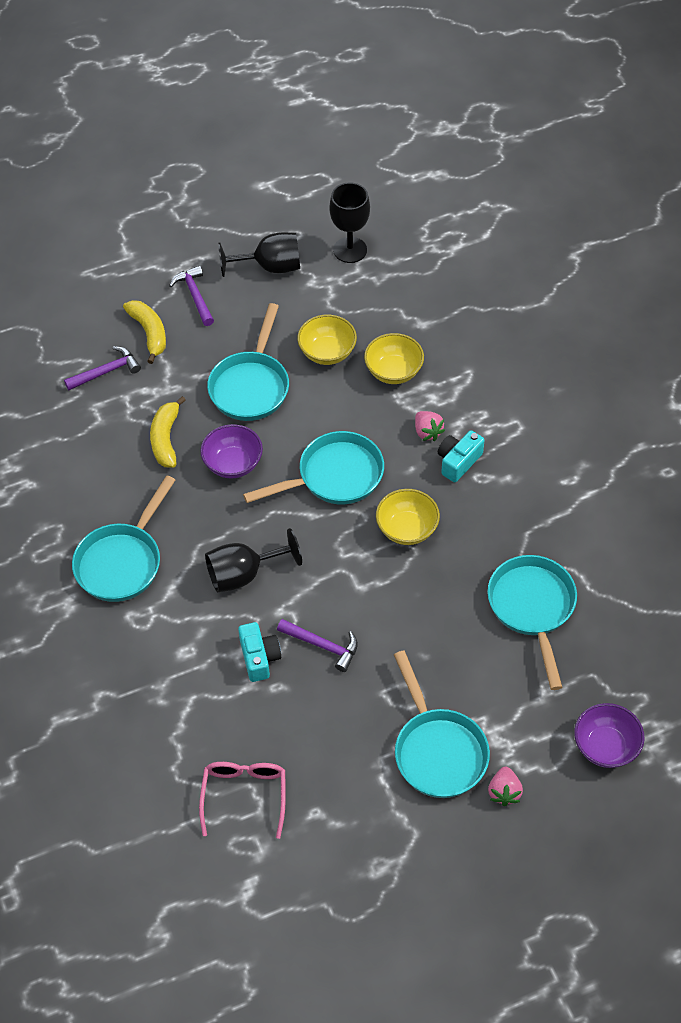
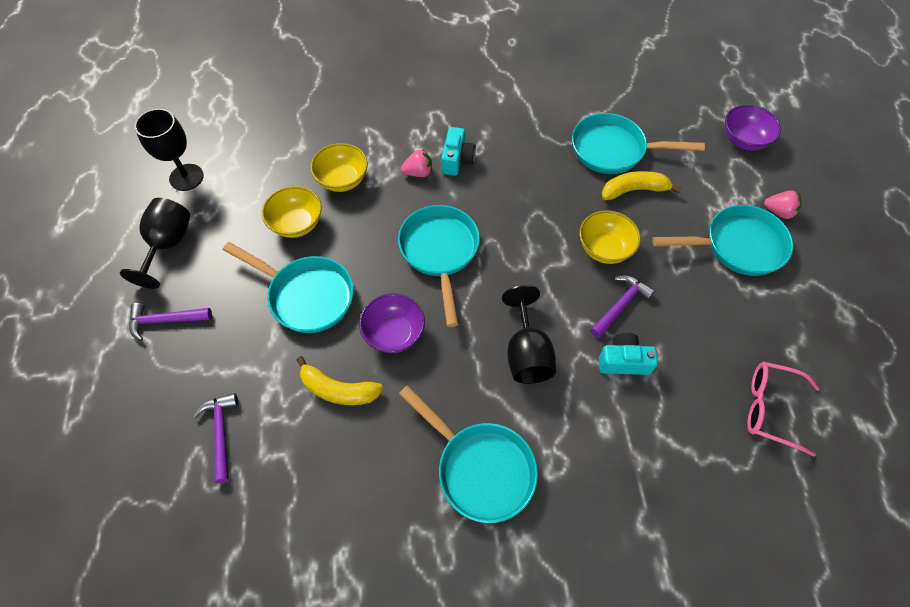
camera: 75 degrees left, 5 degrees up
(149, 333) = (191, 376): yellow banana -> yellow banana (634, 190)
(407, 529) = (514, 212): yellow bowl -> yellow bowl (604, 248)
(458, 462) = (457, 160): turquoise camera -> turquoise camera turned 135 degrees counterclockwise

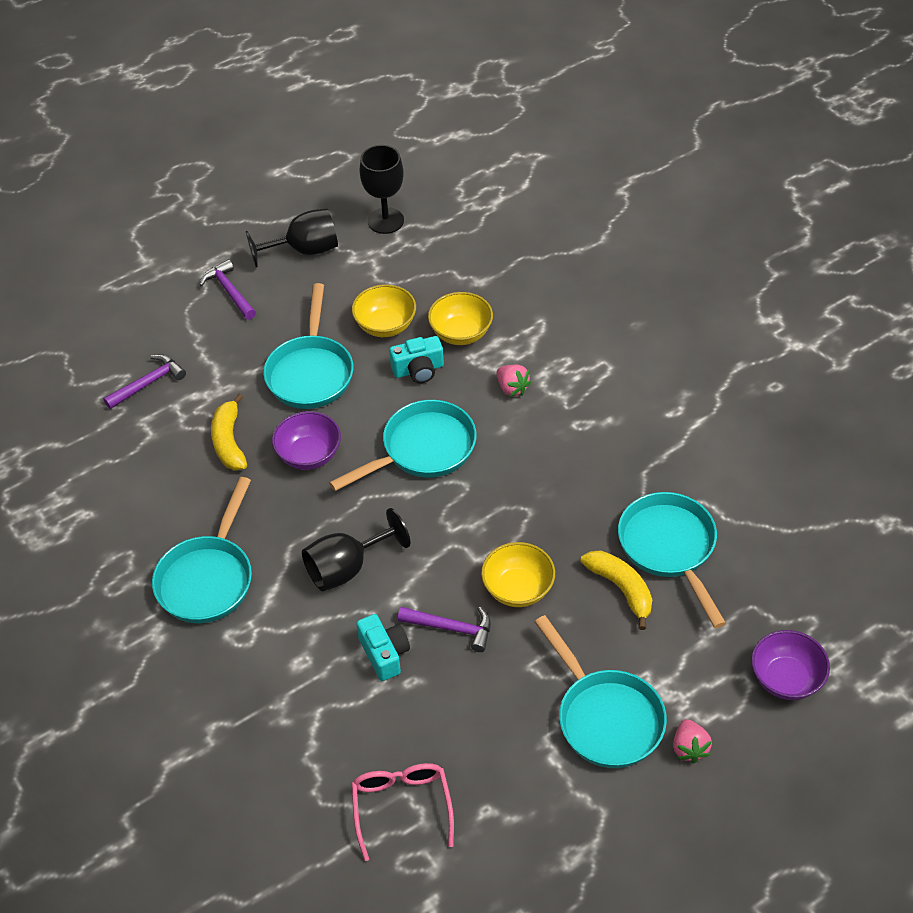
camera: 65 degrees right, 10 degrees down
(457, 160) = (552, 412): turquoise camera -> turquoise camera (418, 370)

